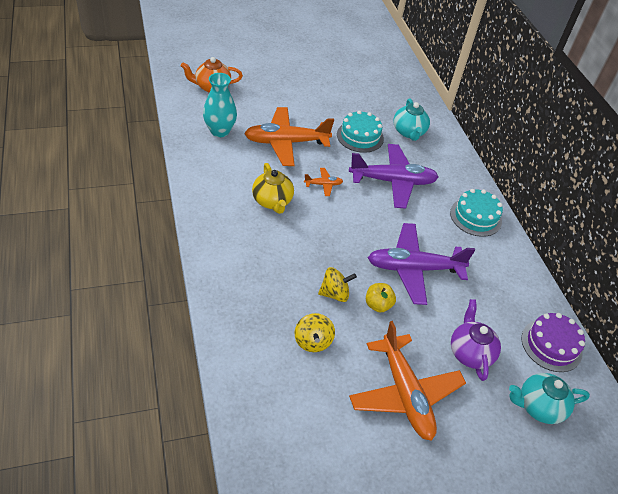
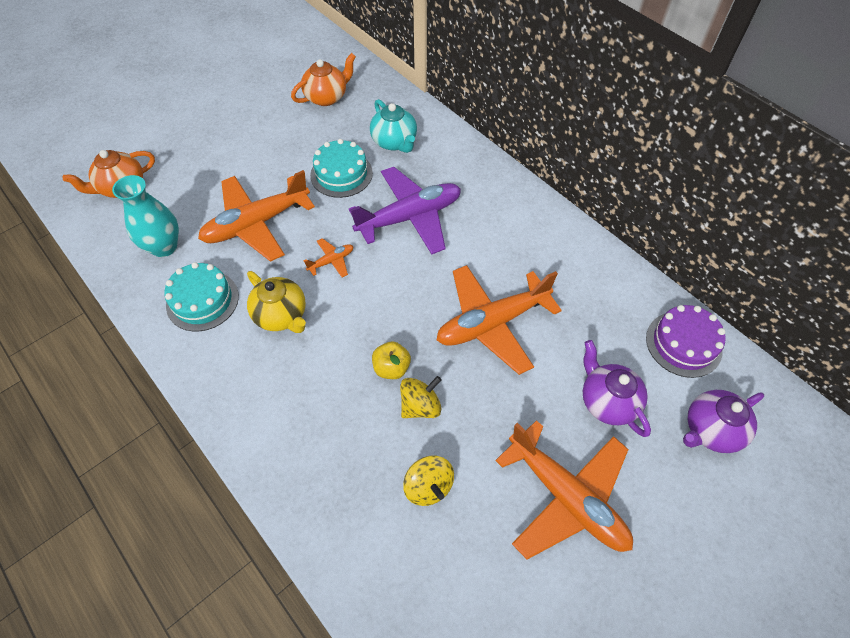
camera: 20 degrees left, 10 degrees up
(376, 87) = (327, 97): none -> orange teapot
(378, 305) = (477, 394): yellow apple -> yellow apple (391, 368)
(414, 268) = (492, 323): purple plane -> orange plane
(475, 217) = (524, 219): turquoise cake -> turquoise cake (202, 300)
(539, 406) = (711, 430): turquoise teapot -> purple teapot

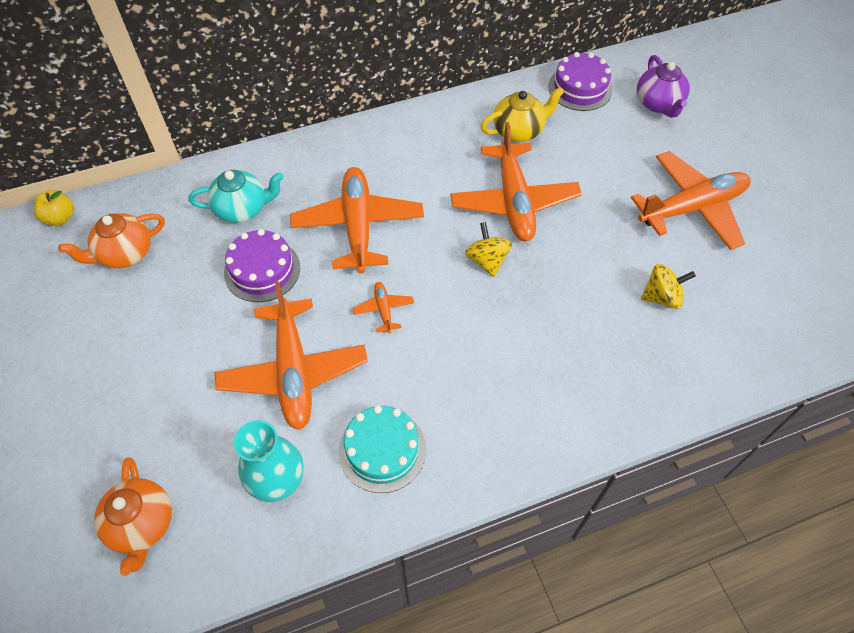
camera: 70 degrees left, 0 degrees up
(281, 315) = (436, 373): yellow teapot -> yellow teapot (519, 131)
(327, 97) = (125, 254): orange teapot -> orange teapot turned 105 degrees counterclockwise
(341, 174) = (262, 270): turquoise cake -> purple cake
(391, 368) = (535, 291): yellow apple -> yellow apple (60, 218)
(409, 217) = (358, 226): purple plane -> orange plane
(420, 406) = (582, 280): yellow spinning top -> yellow spinning top (487, 260)
(607, 401) = (617, 153): purple teapot -> none

